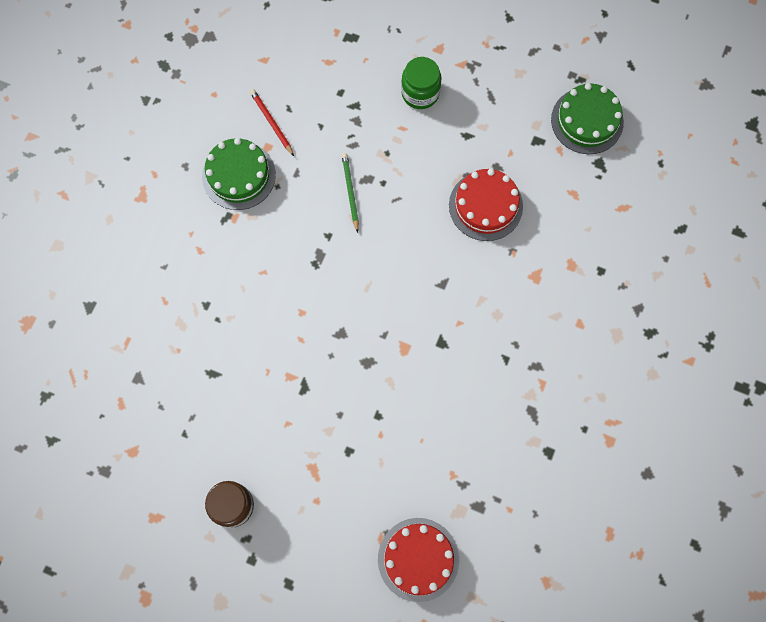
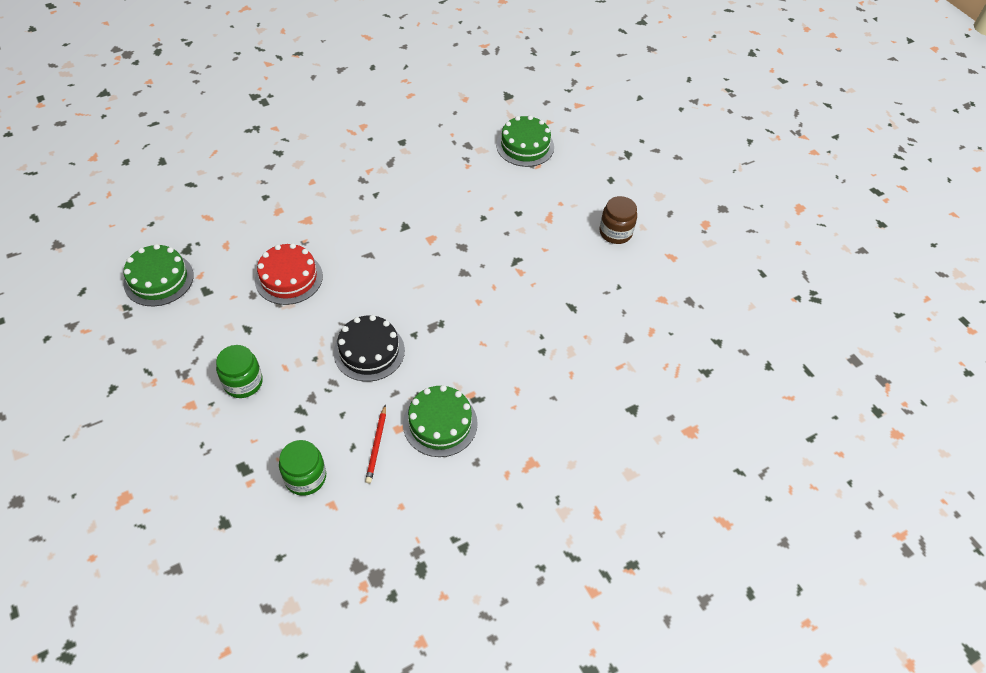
camera: 145 degrees left, 20 degrees down
(301, 63) = (305, 477): none -> green jar
(350, 192) = (369, 351): green pencil -> black cake
(418, 559) = (525, 146): red cake -> green cake

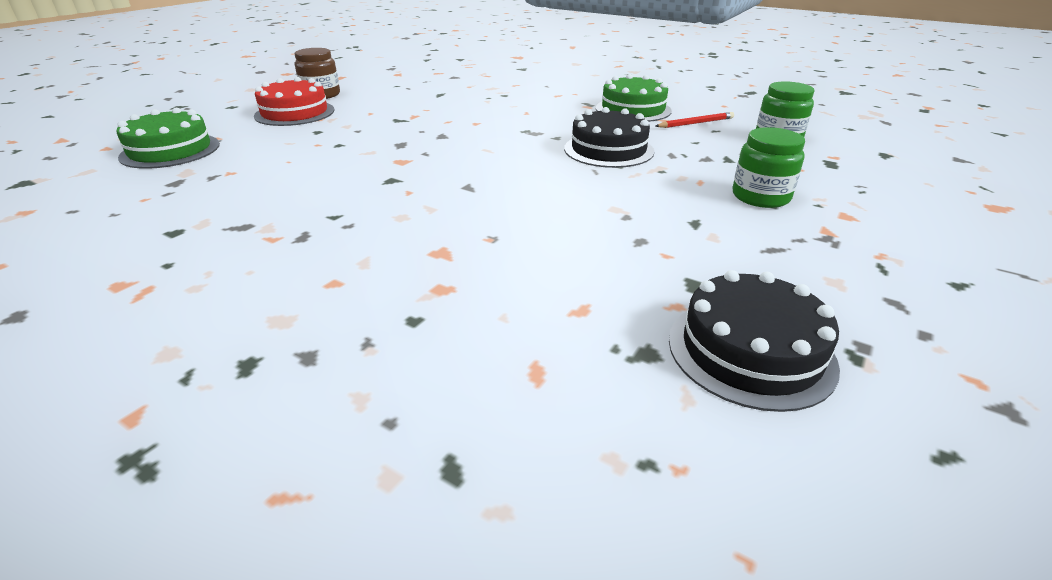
camera: 115 degrees left, 20 degrees down
(159, 279) = (750, 351): green cake -> black cake
(289, 278) = (574, 225): red cake -> red cake (295, 113)

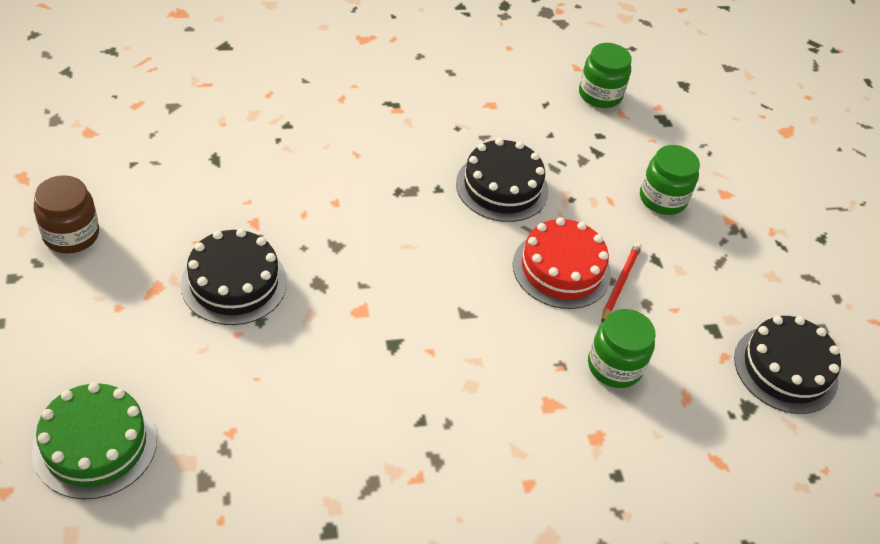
camera: 50 degrees left, 15 degrees up
(295, 113) = (108, 291): red cake -> red cake (561, 269)
(357, 129) = (234, 283): none -> black cake
(540, 259) = (614, 366): none -> green jar
(633, 109) = (443, 96): green cake -> none
(695, 123) = (519, 98): red pencil -> red pencil (620, 283)

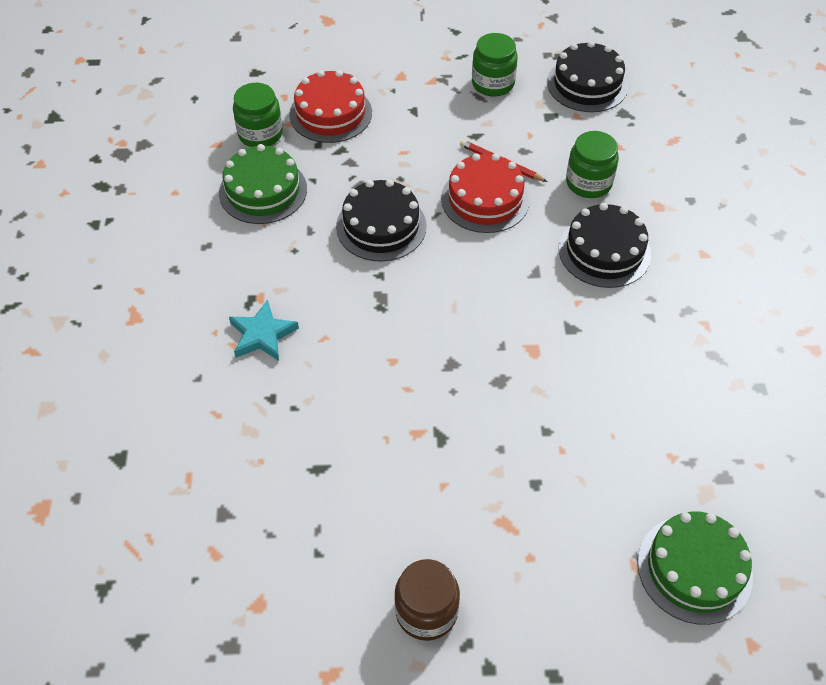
camera: 75 degrees left, 5 degrees up
(234, 283) = (498, 452): black cake -> black cake (604, 251)
(355, 114) = (262, 335): none -> turquoise star
(526, 102) = (263, 191): none -> green cake
(646, 142) = (330, 113): none -> red cake
(662, 199) = (404, 117): green jar -> green jar (493, 83)

